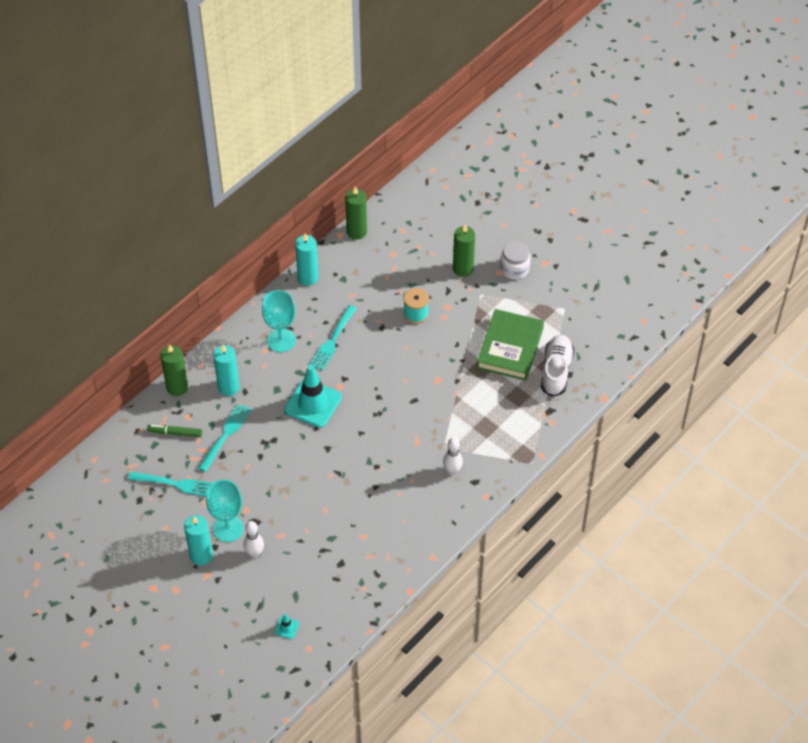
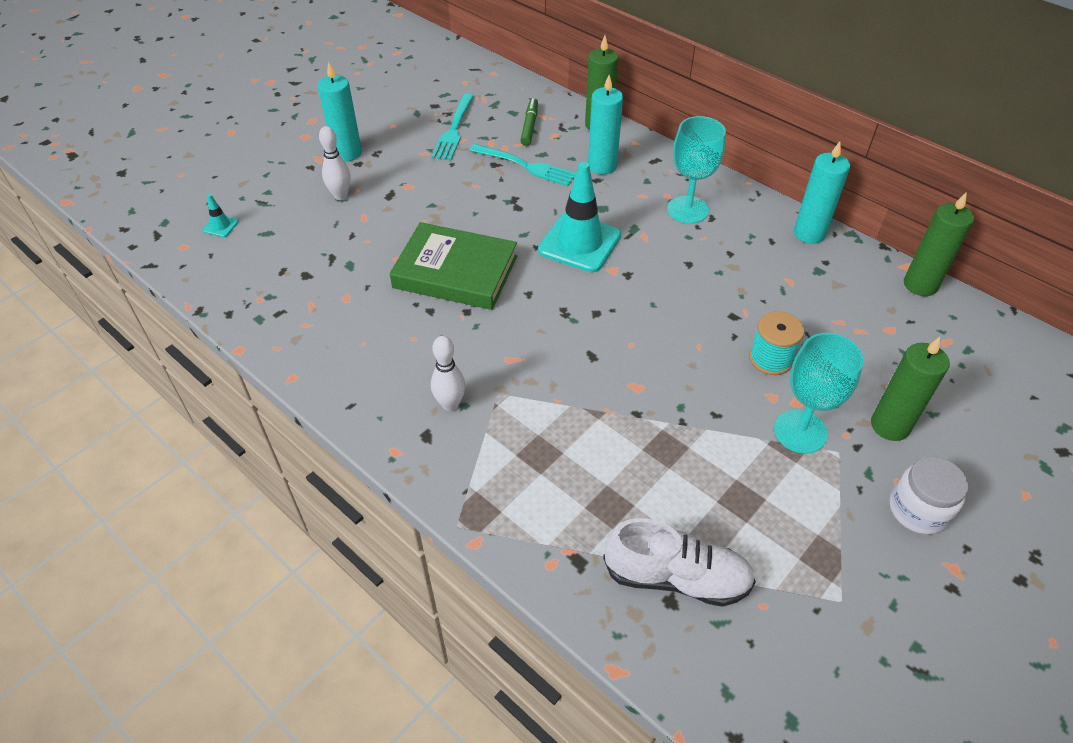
camera: 90 degrees right, 5 degrees down
(228, 528) = (382, 172): turquoise goblet -> turquoise goblet (800, 431)
(333, 340) = (697, 261): turquoise fork -> none
(510, 348) = (721, 497): green book -> green book (455, 272)

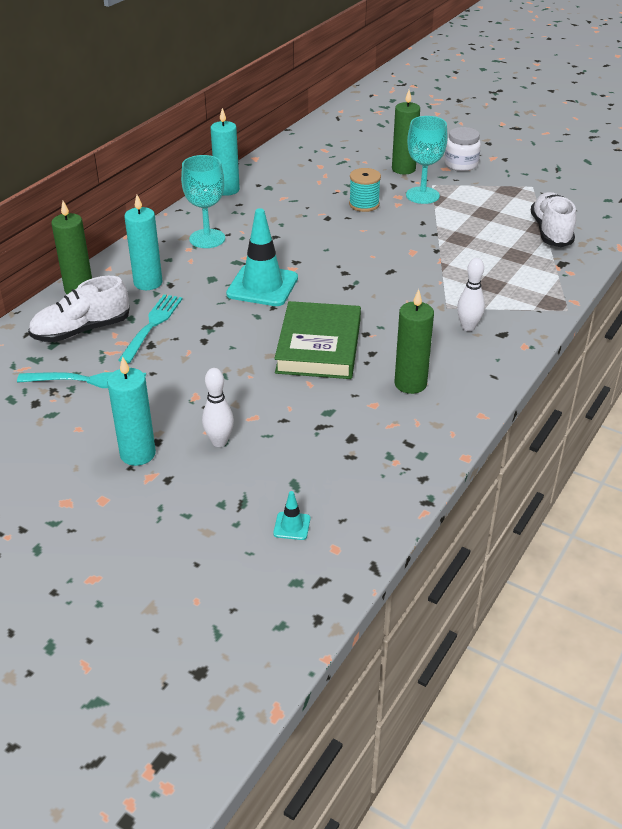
camera: 100 degrees left, 10 degrees down
(529, 127) = (81, 330): green marker -> white shoe
(920, 285) = (273, 154): green candle -> green candle (410, 384)

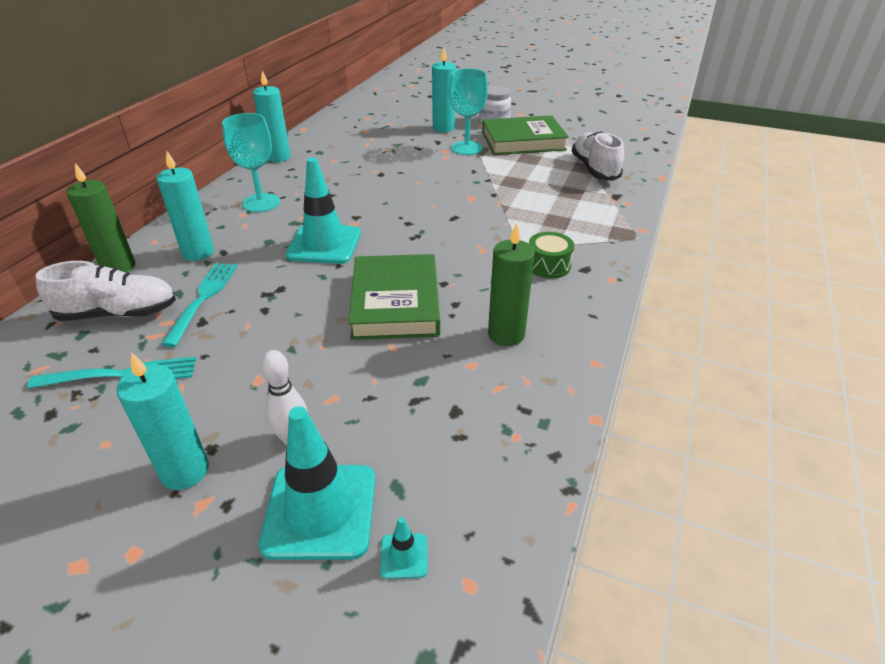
camera: 10 degrees left, 0 degrees up
(81, 330) = (118, 313): white shoe -> white shoe turned 150 degrees counterclockwise
(235, 491) = (320, 511): none -> turquoise traffic cone
(364, 204) = (414, 160): turquoise spool -> none
(403, 169) = (443, 128): green candle -> turquoise candle
(468, 327) = (548, 265): white bowling pin -> green drum
(485, 192) = (523, 141): none -> green book

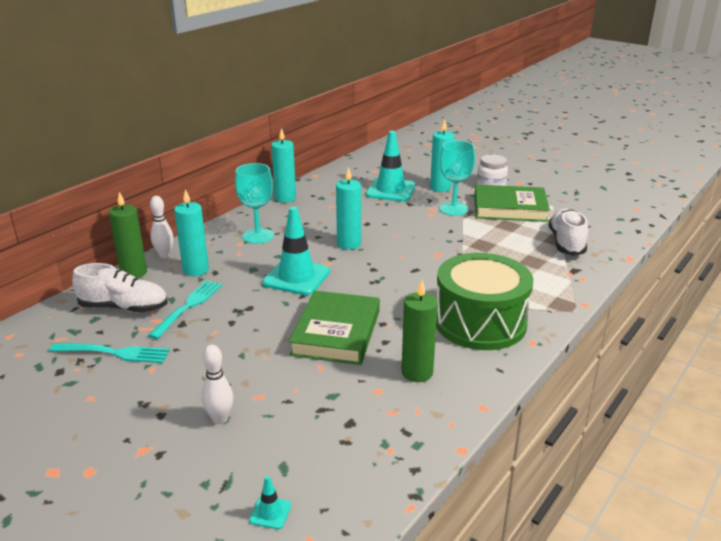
camera: 15 degrees right, 10 degrees down
(152, 240) = (164, 255): none -> white bowling pin
(185, 471) = (138, 426): turquoise candle -> turquoise candle (349, 244)
(320, 511) = (222, 471): turquoise traffic cone -> turquoise traffic cone (390, 190)
(548, 265) = (480, 322): green drum -> green drum, size x2.33

